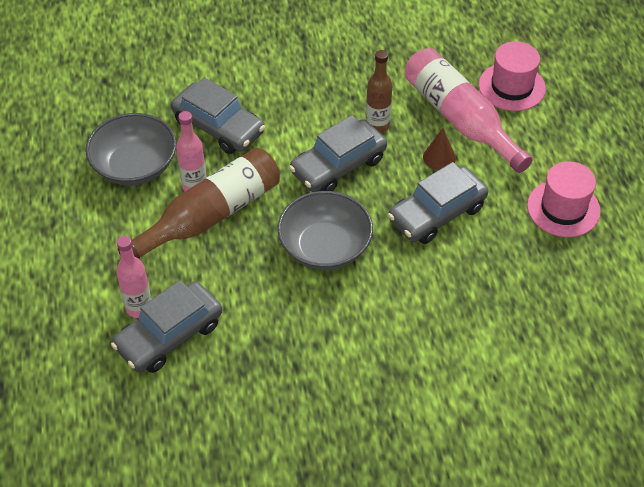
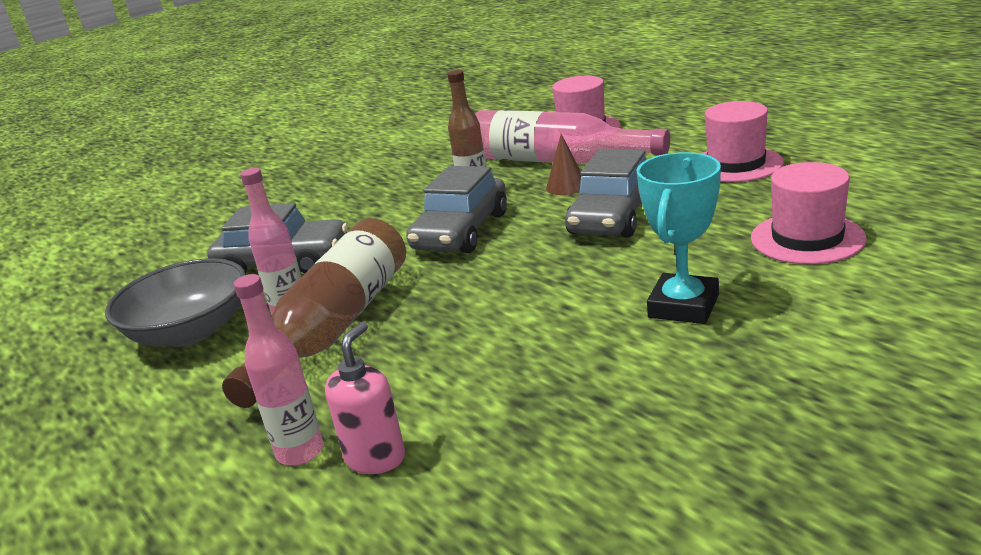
camera: 25 degrees left, 25 degrees down
(169, 335) = (375, 458): grey car -> pink soap dispenser
(325, 247) = (515, 288): grey bowl -> none
(396, 327) = (683, 306): none -> turquoise trophy
(519, 316) = (807, 238): none -> pink hat

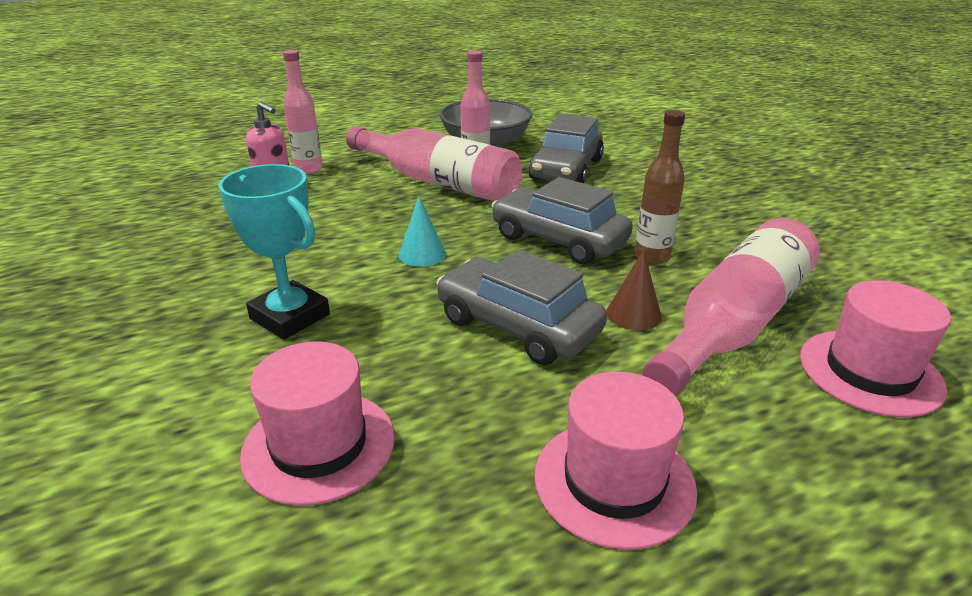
camera: 100 degrees right, 5 degrees up
(335, 327) = (438, 182): brown bottle -> pink bottle
(526, 282) = (422, 254): none -> turquoise cone

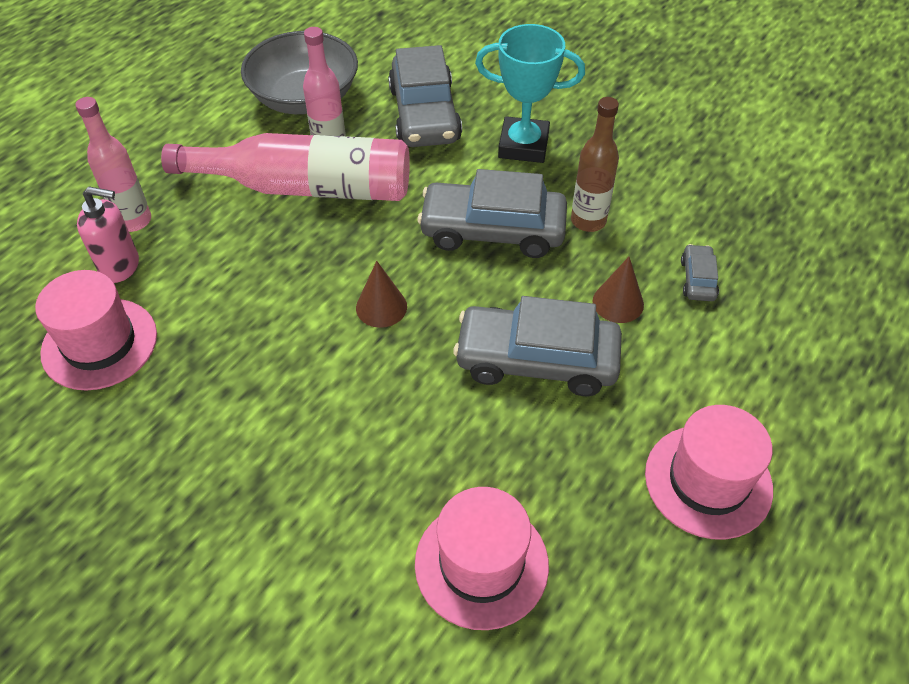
camera: 30 degrees left, 20 degrees up
(290, 316) = (327, 446): turquoise trophy -> turquoise trophy (523, 145)
(422, 254) = (381, 307): turquoise cone -> brown cone
(734, 324) = (698, 279): pink bottle -> grey car
(870, 372) = (812, 289): pink hat -> pink hat (99, 343)

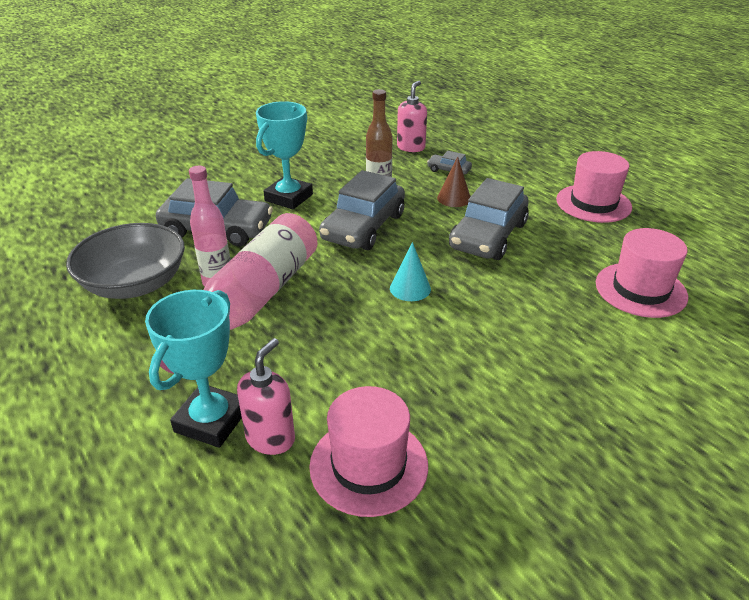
camera: 70 degrees left, 15 degrees down
(134, 221) = (211, 421): pink bottle -> turquoise trophy
(381, 307) = (410, 288): brown cone -> turquoise cone
(741, 221) = (411, 147): none -> pink soap dispenser

